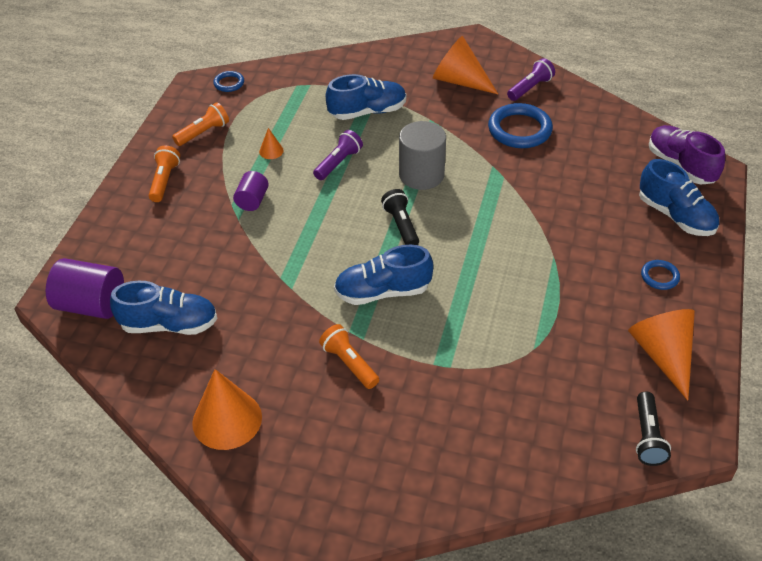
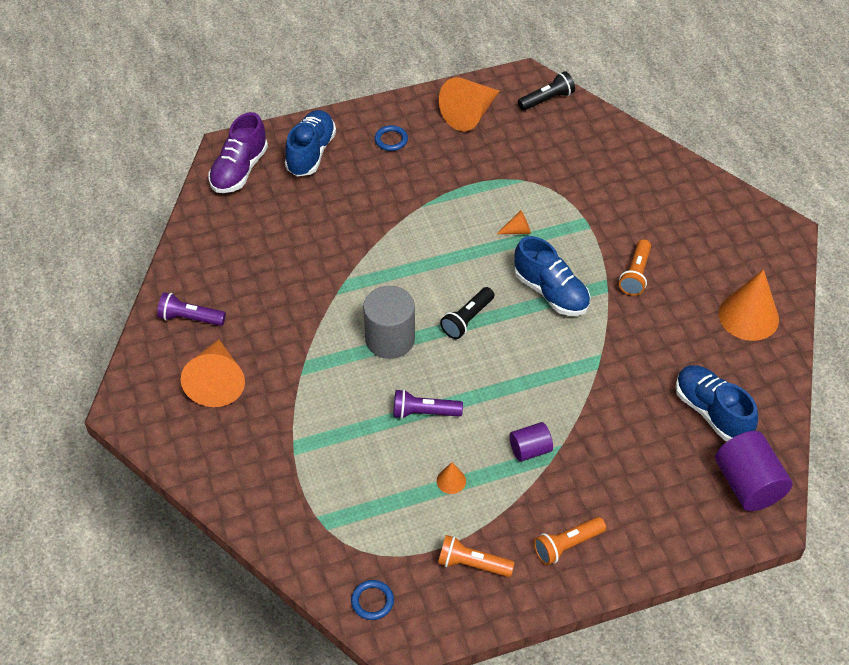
camera: 125 degrees left, 5 degrees up
(367, 112) = (327, 434): blue shoe -> none
(472, 308) = (517, 230): none -> orange cone
(519, 129) = (267, 297): blue ring -> none

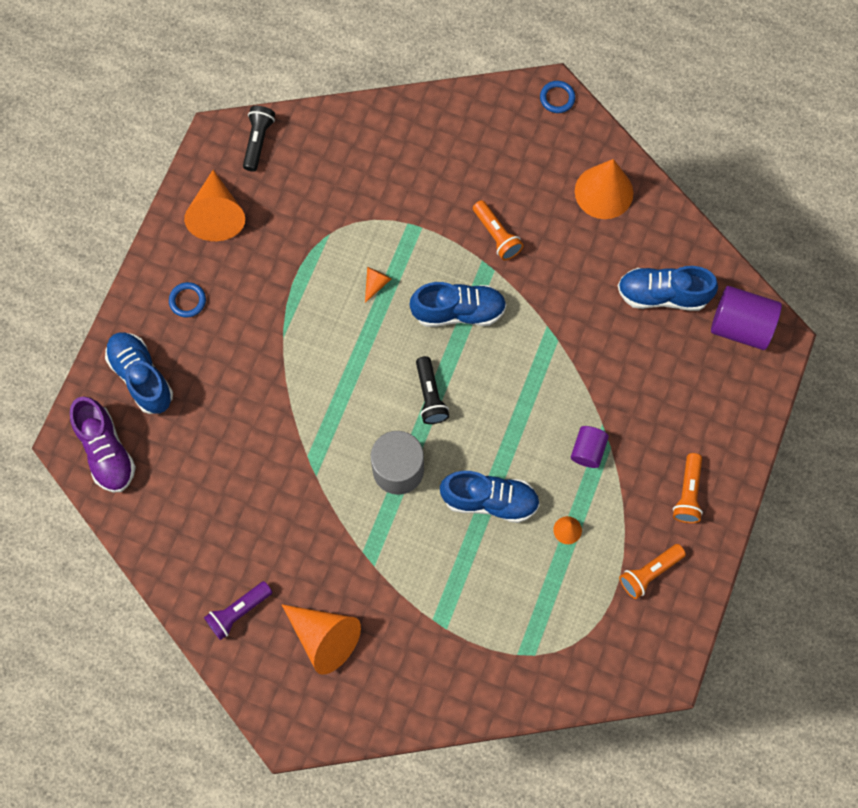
camera: 50 degrees left, 20 degrees up
(372, 601) = (623, 669): blue ring -> blue ring (557, 98)
(424, 412) = (490, 500): purple flashlight -> blue shoe

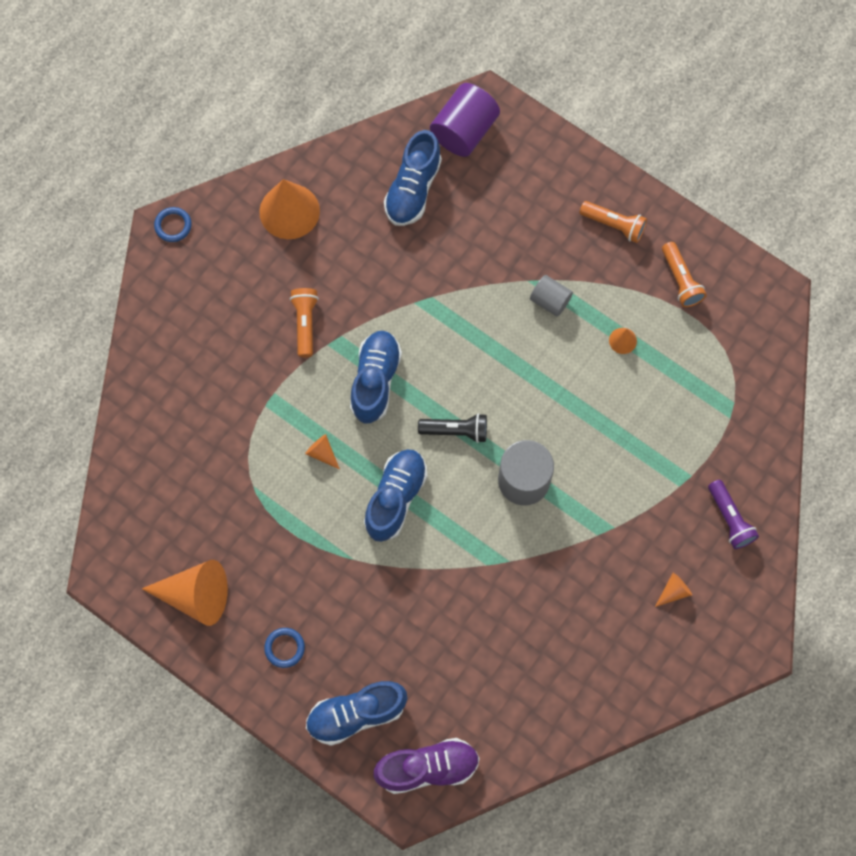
camera: 75 degrees left, 0 degrees up
(238, 612) = (629, 669): purple flashlight -> purple flashlight (730, 519)
(258, 141) = (124, 533): black flashlight -> none
(324, 637) = (674, 591): orange cone -> orange cone, size x0.45
(490, 500) = (576, 402): blue shoe -> blue shoe (395, 498)
(496, 235) = (305, 323): orange flashlight -> orange flashlight turned 75 degrees counterclockwise
(588, 450) = (550, 300): purple cylinder -> grey cylinder

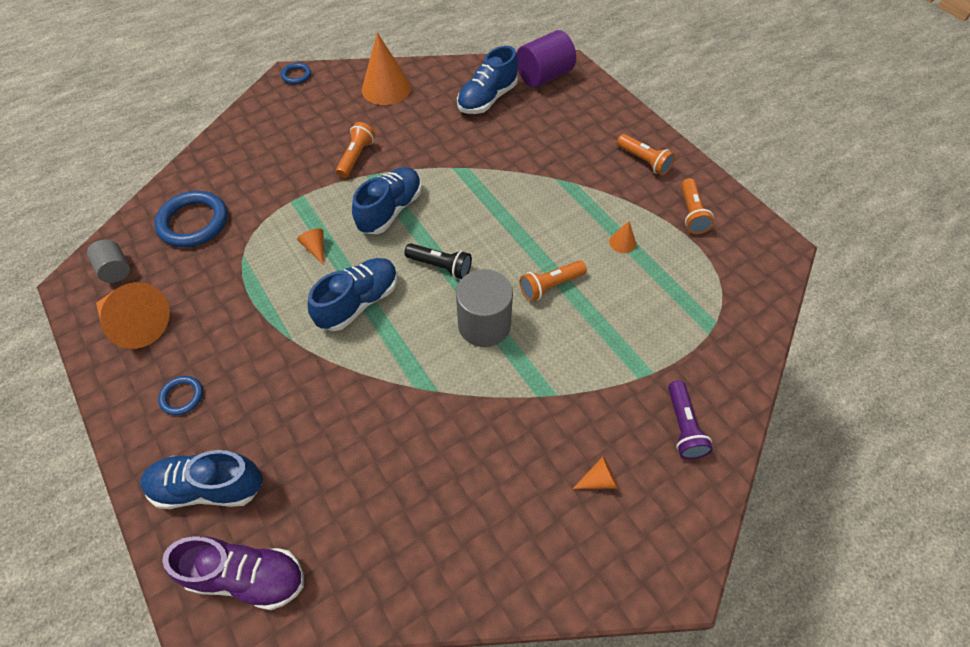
camera: 20 degrees right, 15 degrees down
(179, 466) = (193, 222): none -> blue ring
(550, 300) = (567, 196): grey cylinder -> grey cylinder (116, 270)
(569, 416) = (550, 286): none -> orange flashlight

